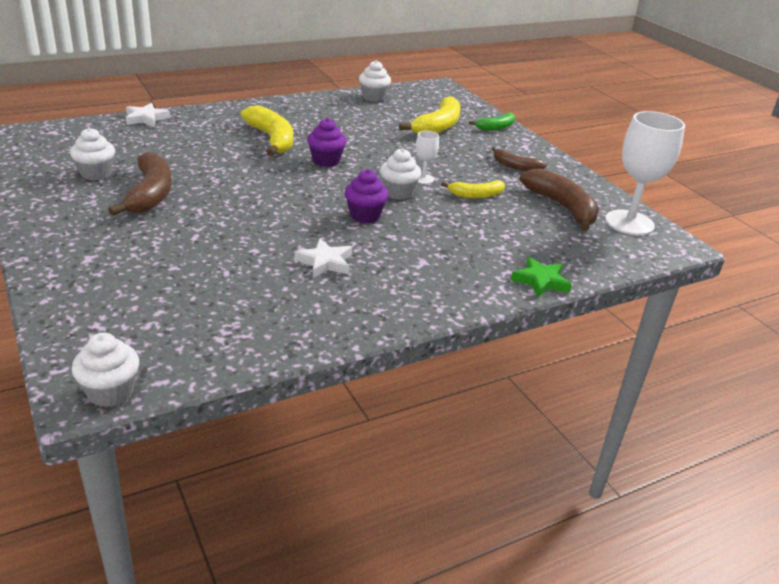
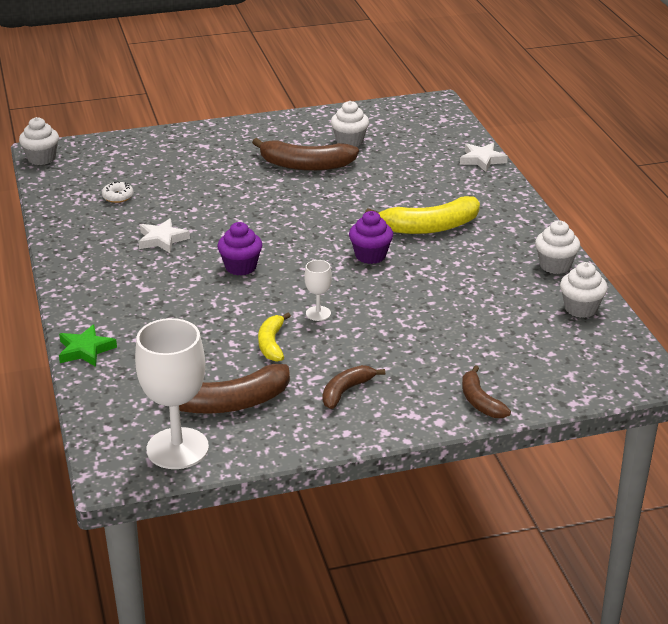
camera: 105 degrees right, 0 degrees up
(230, 304) = (118, 197): none -> white donut
(398, 193) = (286, 292): white cupcake -> white cupcake (555, 265)
(438, 126) = (478, 349): yellow banana -> none
(496, 127) = (480, 401): green banana -> brown banana

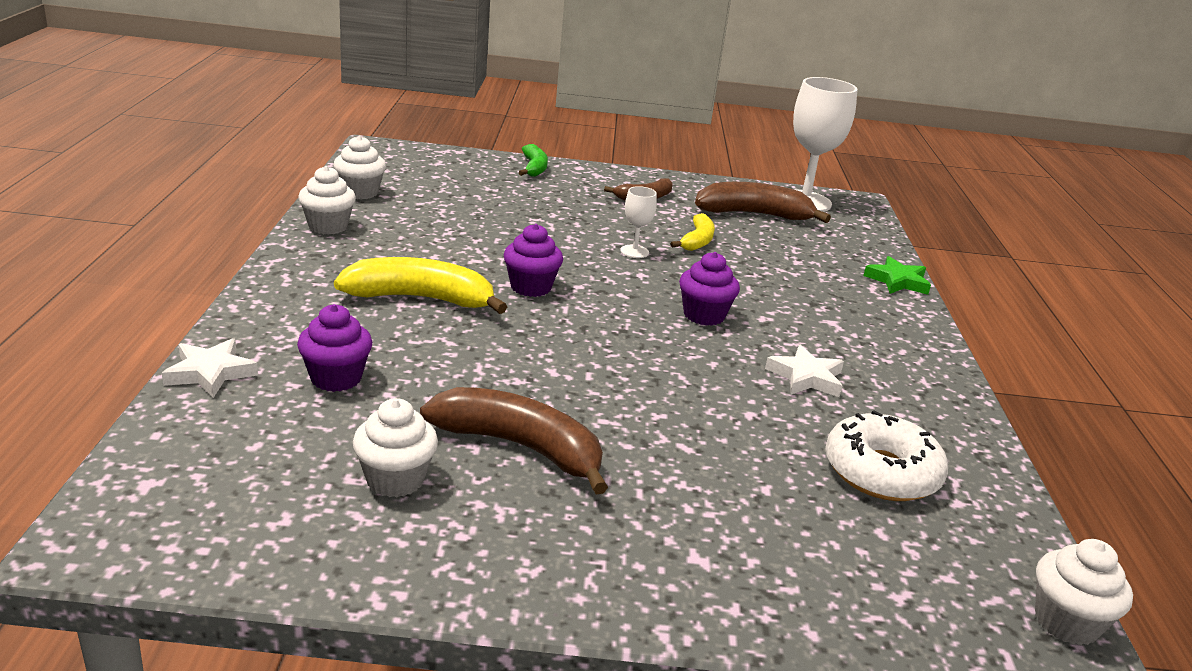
camera: 165 degrees left, 5 degrees down
(118, 197) = (881, 472): white donut -> white donut, size x2.07
(422, 172) = (336, 378): none -> purple cupcake
(480, 401) = (534, 168): brown banana -> green banana

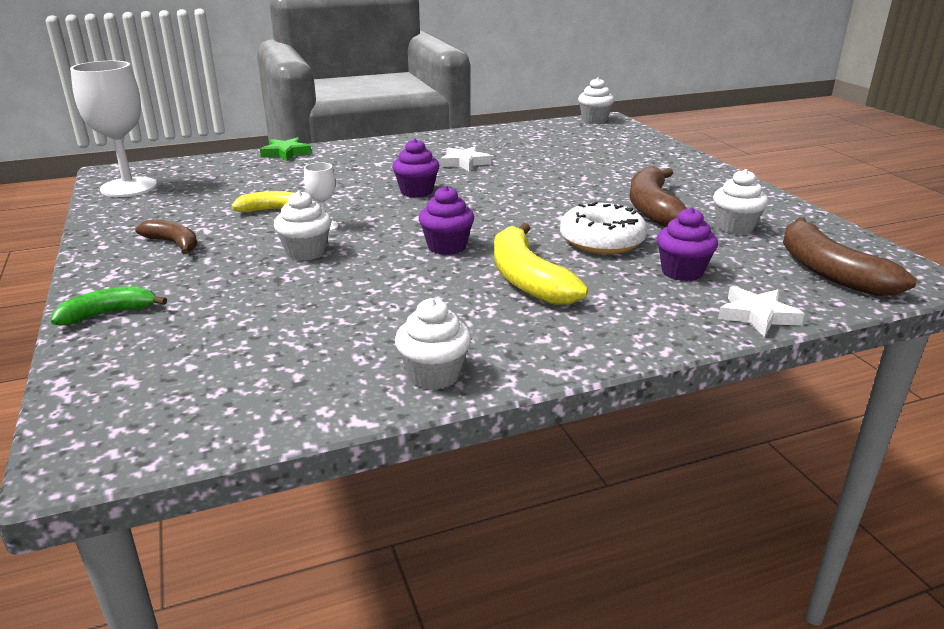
camera: 110 degrees left, 0 degrees up
(360, 192) = (302, 395): white cupcake -> white cupcake (306, 252)
(754, 214) = (183, 199): brown banana -> brown banana (829, 271)
(881, 472) = (538, 144): white donut -> white donut (602, 241)

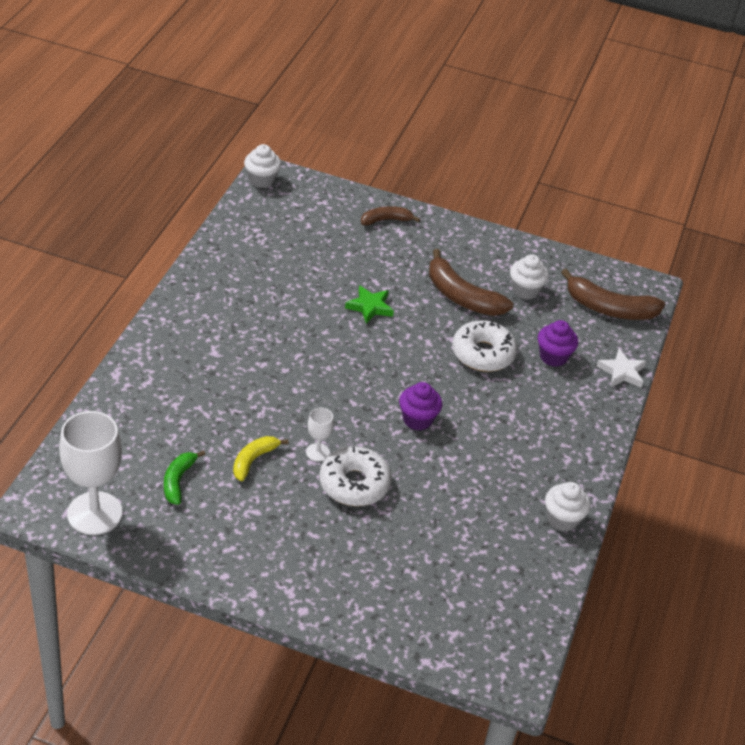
camera: 55 degrees left, 15 degrees up
(108, 313) = (353, 612): green banana -> green banana (178, 481)
(173, 243) = (263, 538): brown banana -> brown banana (386, 220)
(286, 153) = (118, 386): green star -> green star (370, 307)
(306, 252) = (354, 484): white cupcake -> white donut
(416, 192) = (304, 372): purple cupcake -> none
(464, 162) = (273, 311): white star -> none
(527, 279) = (498, 418): yellow banana -> none

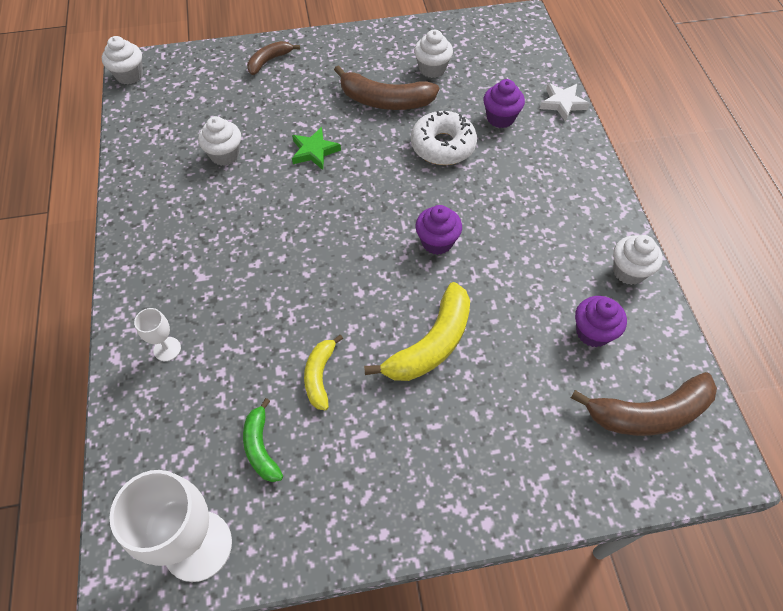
camera: 25 degrees left, 15 degrees up
(295, 276) = (225, 155): none -> white cupcake
(317, 452) = (374, 330): white goblet -> white goblet (167, 349)
(354, 484) = (431, 344): white donut -> yellow banana
(492, 543) = (593, 332): none -> purple cupcake
(609, 308) = (508, 52): brown banana -> brown banana (648, 413)

